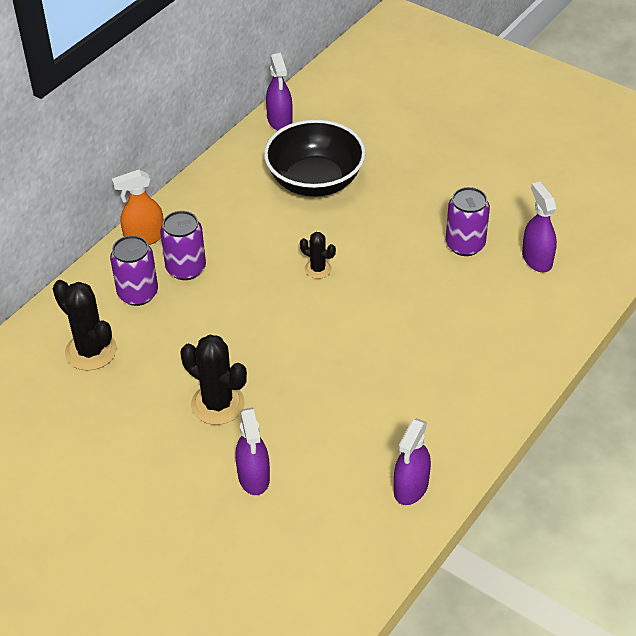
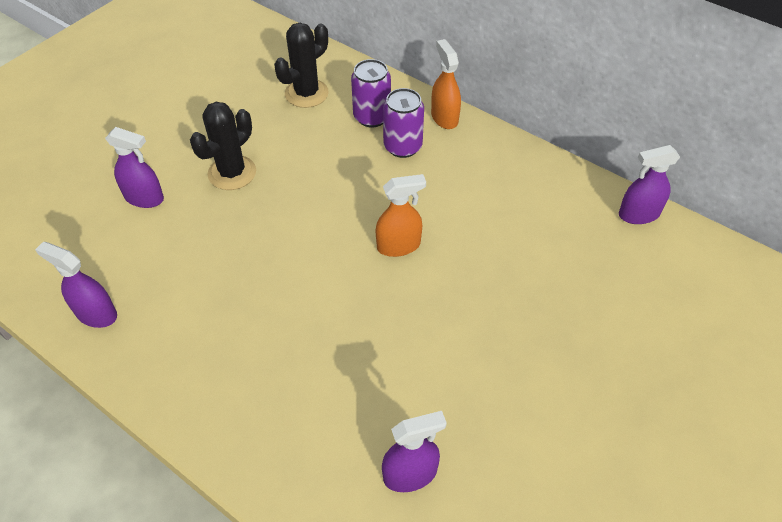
camera: 90 degrees right, 5 degrees up
(254, 477) = (144, 198): purple spray bottle -> purple spray bottle turned 150 degrees counterclockwise
(315, 181) = (538, 245): black bowl -> none
(318, 269) = (399, 246): black cactus -> orange spray bottle
(465, 245) = (436, 390): purple can -> none

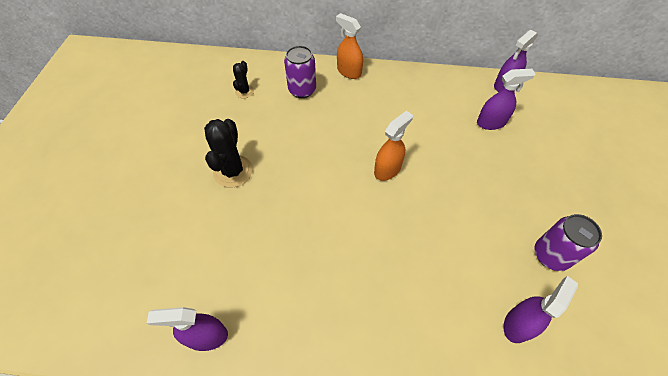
camera: 30 degrees left, 5 degrees up
(144, 198) = (177, 222): purple spray bottle -> purple spray bottle (491, 123)
(306, 93) = (244, 91): black cactus -> black cactus, size x0.55
(402, 147) = (338, 101): purple can -> purple can (550, 255)

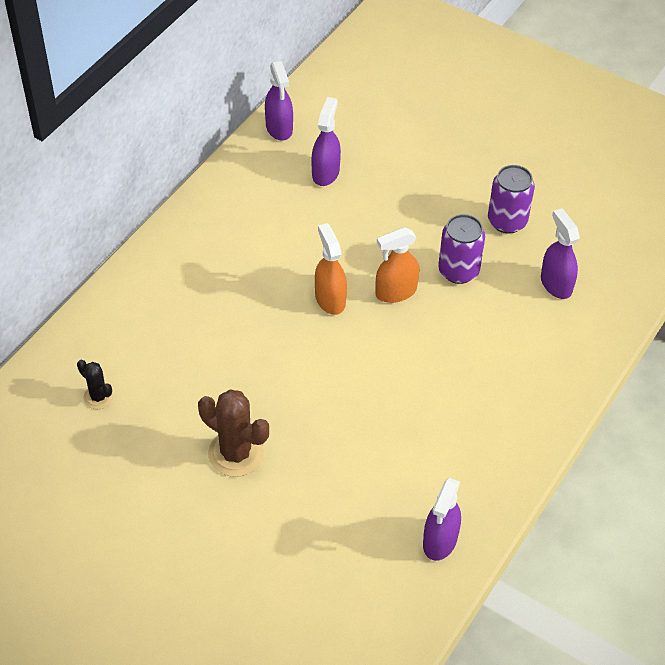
camera: 65 degrees left, 5 degrees down
(233, 171) = (236, 453): black cactus -> brown cactus
(302, 90) = (143, 330): purple can -> purple can (458, 271)
(349, 72) = (145, 266): orange spray bottle -> orange spray bottle (395, 292)

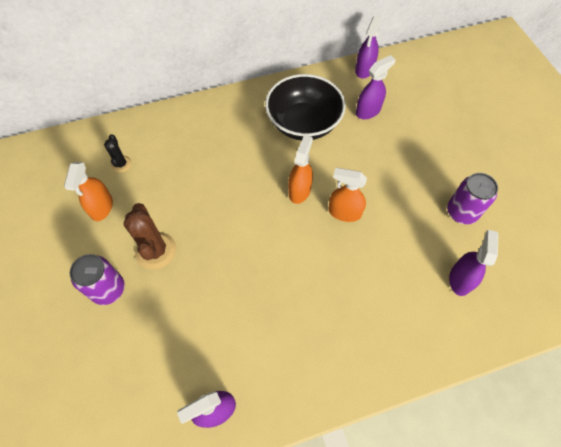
camera: 40 degrees right, 10 degrees up
(126, 454) = (102, 207): none -> orange spray bottle
(267, 227) = (303, 123): none -> black bowl
(458, 271) = (398, 225): purple can -> purple can (108, 289)

